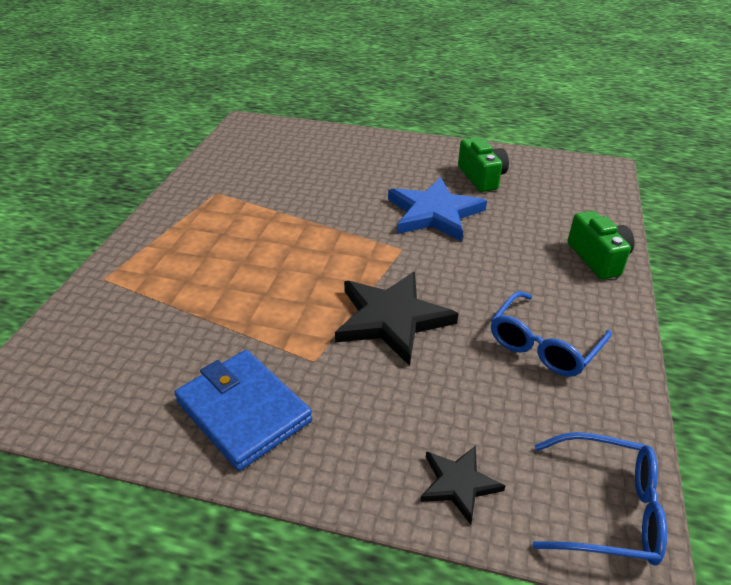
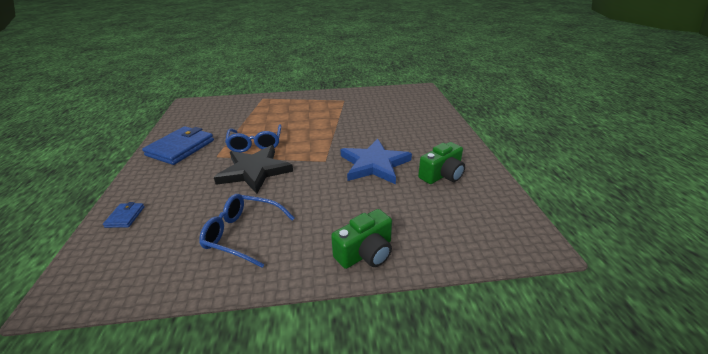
camera: 70 degrees right, 5 degrees down
(459, 484) = (125, 217): black star -> blue wallet
(607, 509) = (92, 280): blue glasses -> blue glasses (255, 144)

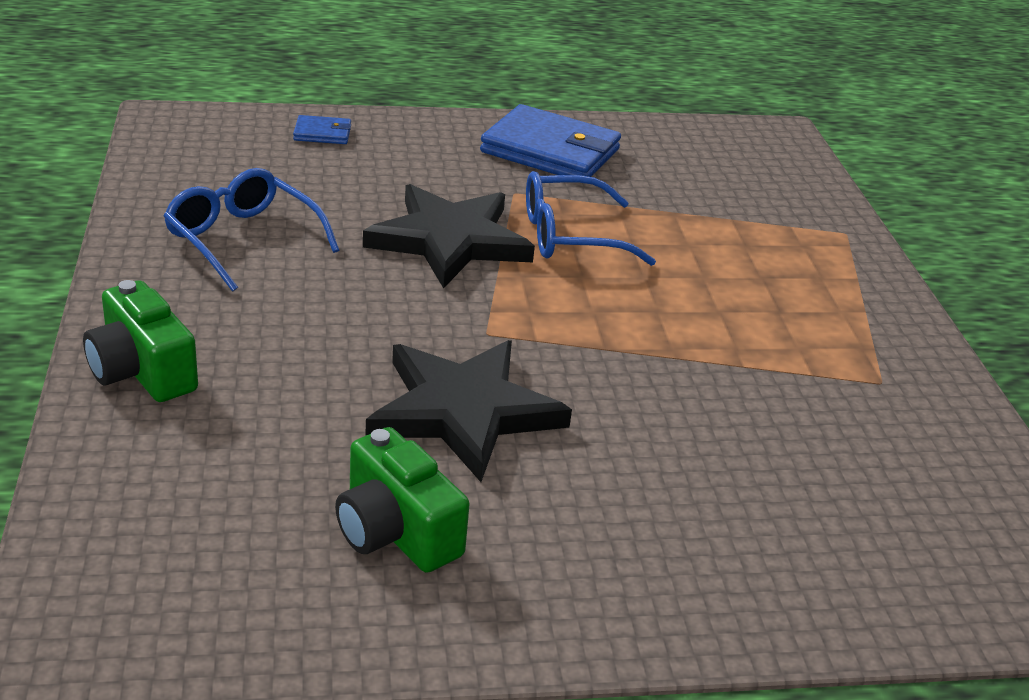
camera: 85 degrees right, 0 degrees up
(243, 234) = (243, 240): blue glasses -> blue glasses turned 60 degrees counterclockwise
(374, 164) = (463, 411): blue star -> black star

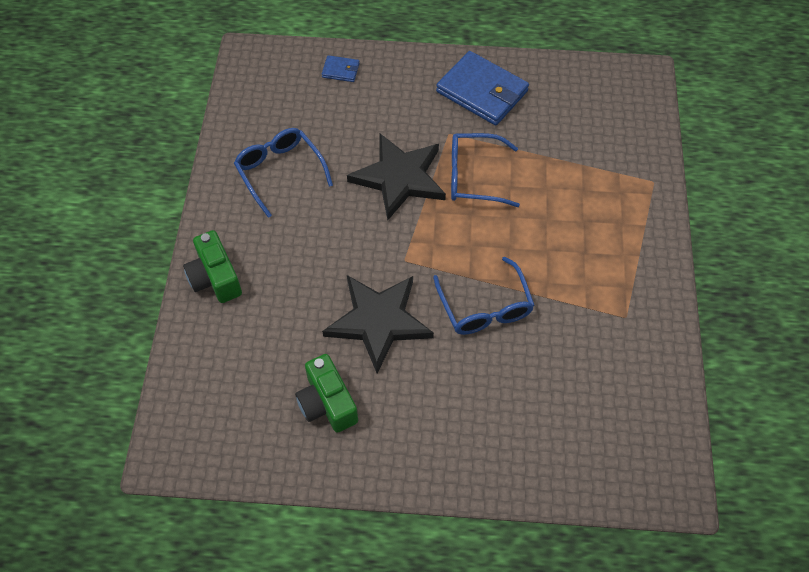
camera: 15 degrees right, 25 degrees up
(645, 383) = (485, 307): none -> blue glasses

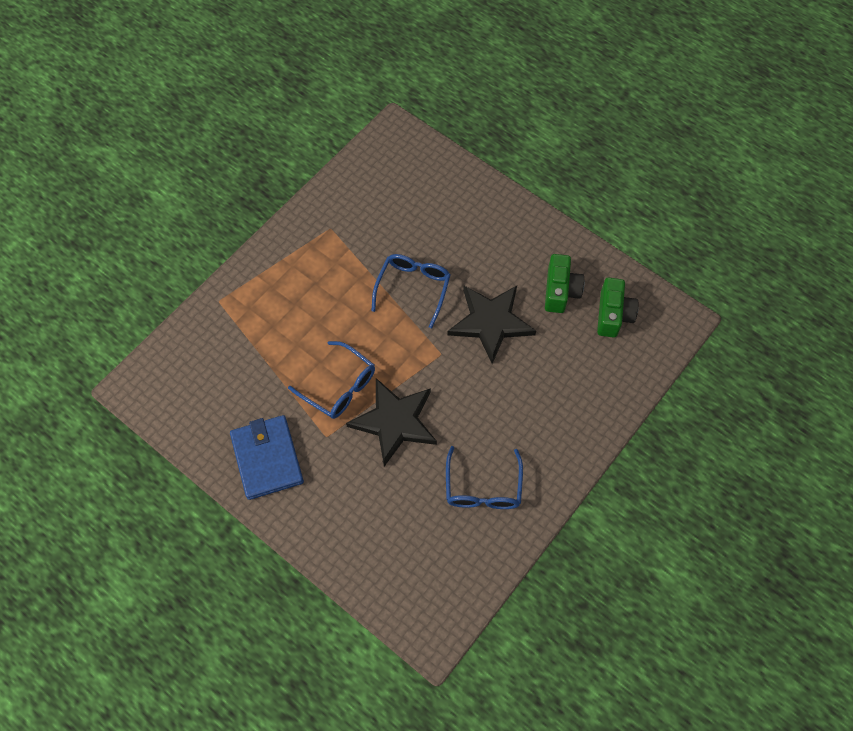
camera: 145 degrees left, 5 degrees up
(215, 278) = (586, 425): green camera -> green camera (613, 315)
(340, 70) = (364, 561): blue wallet -> none

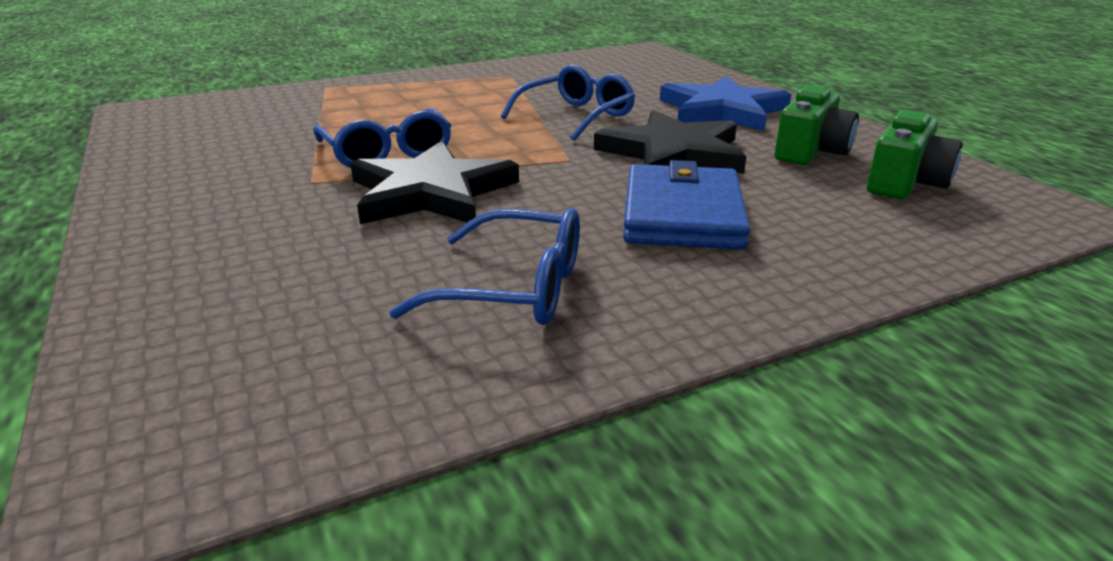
camera: 25 degrees right, 35 degrees down
(267, 458) = (201, 179): blue wallet -> blue wallet (682, 214)
(483, 488) = (515, 288): blue glasses -> blue glasses turned 105 degrees counterclockwise
(494, 244) = (722, 110): none -> blue star

